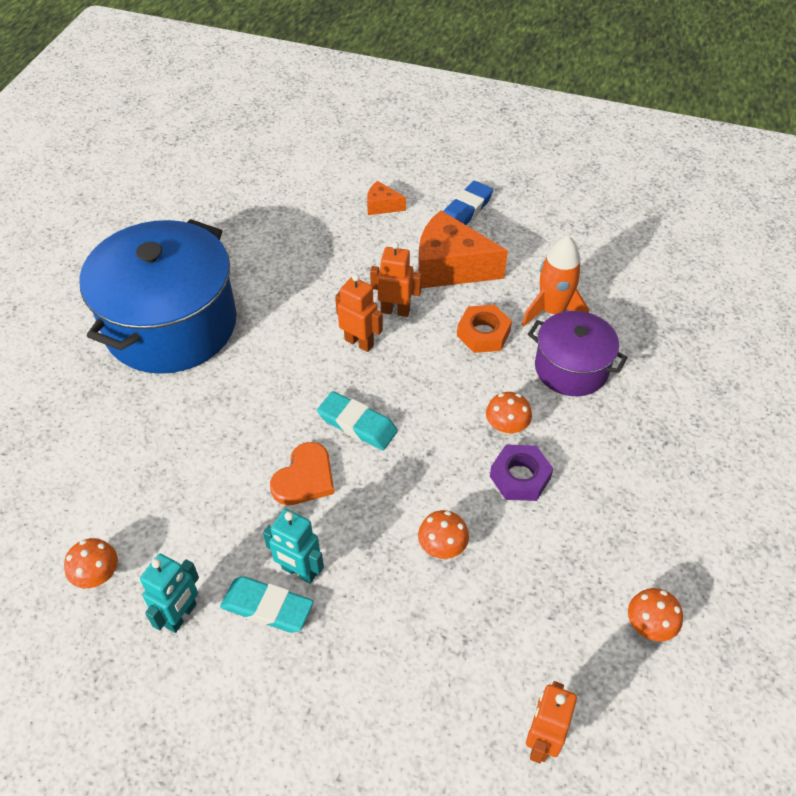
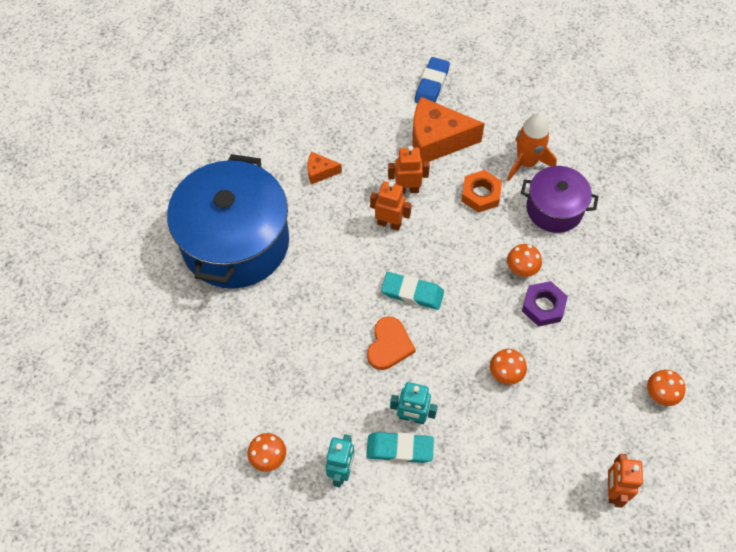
camera: 15 degrees left, 10 degrees up
(382, 206) = (363, 94): orange cheese -> orange cheese (320, 172)

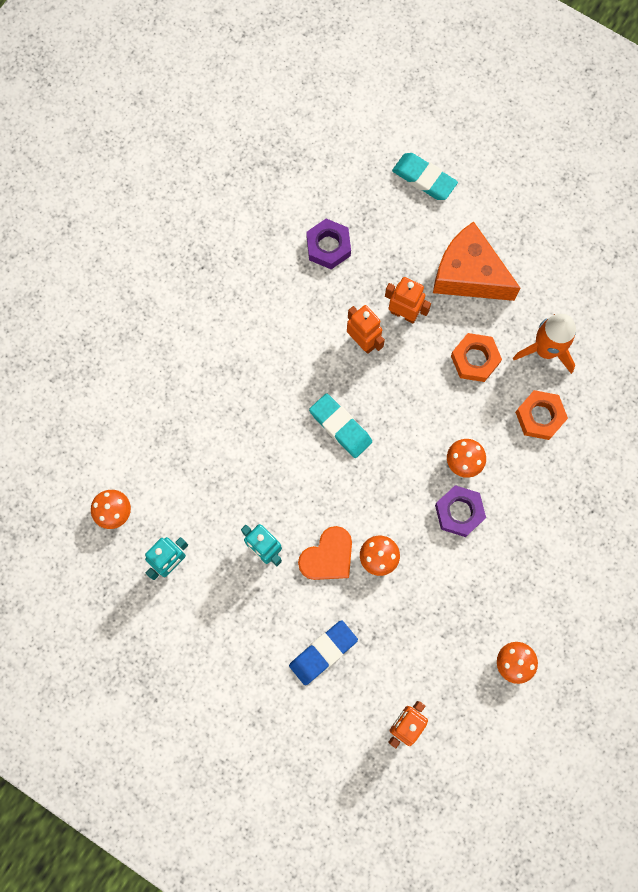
camera: 30 degrees right, 15 degrees up
(235, 242) = (202, 279): blue pot -> none
(320, 172) = (328, 246): orange cheese -> purple nut
(389, 345) = (286, 467): orange heart -> orange heart (328, 556)
(399, 449) = (235, 572): turquoise eraser -> turquoise eraser (424, 179)
(432, 85) = (504, 206): blue eraser -> blue eraser (323, 653)
(554, 209) = (540, 417): purple pot -> orange nut

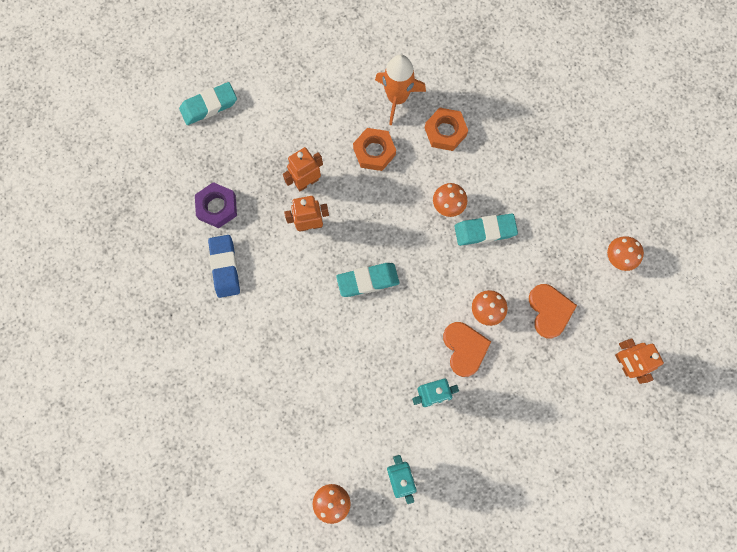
camera: 60 degrees left, 0 degrees up
(323, 653) = (538, 395): blue eraser -> blue eraser (225, 267)
(415, 620) = (549, 311): none -> orange heart
(459, 512) = (485, 231): purple nut -> turquoise eraser
(468, 274) = (305, 118): orange cheese -> none

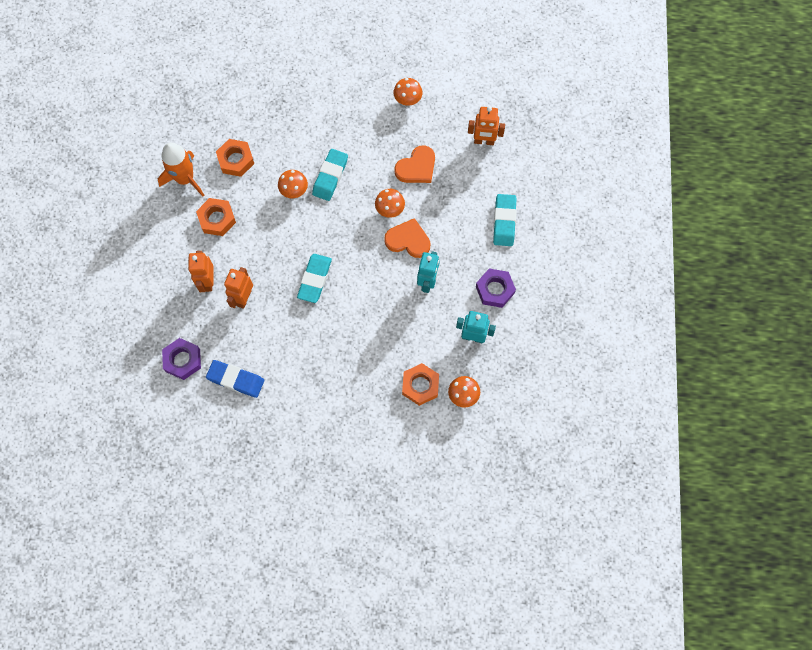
camera: 60 degrees left, 5 degrees down
(209, 106) = (93, 322): turquoise eraser -> turquoise eraser (504, 222)
(317, 451) = (420, 385): none -> orange nut
(464, 470) = (495, 290): none -> purple nut
(549, 311) = (416, 167): orange heart -> orange heart turned 120 degrees clockwise

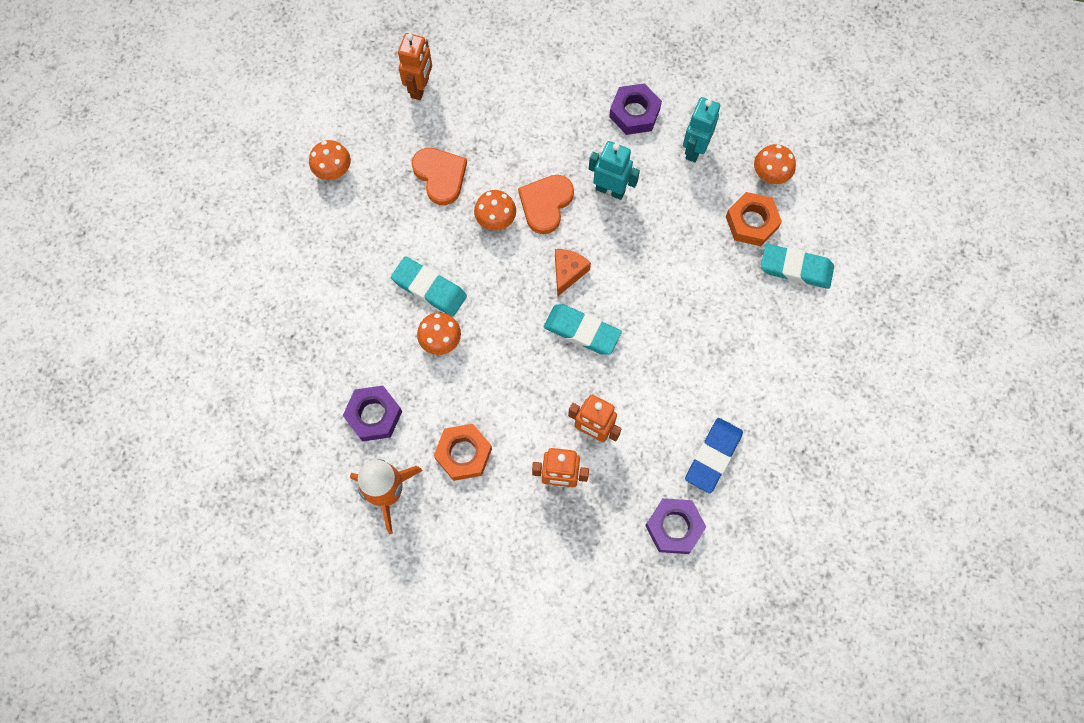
camera: 80 degrees left, 0 degrees up
(236, 160) = (373, 415): orange nut -> purple nut
(357, 263) = (568, 272): none -> orange cheese
(504, 222) = (542, 85): turquoise eraser -> turquoise eraser (796, 268)

